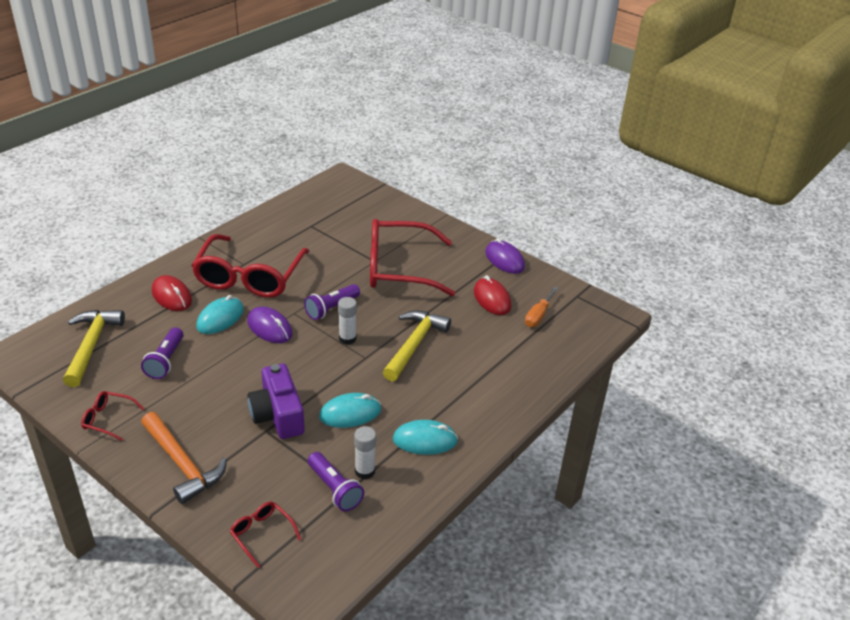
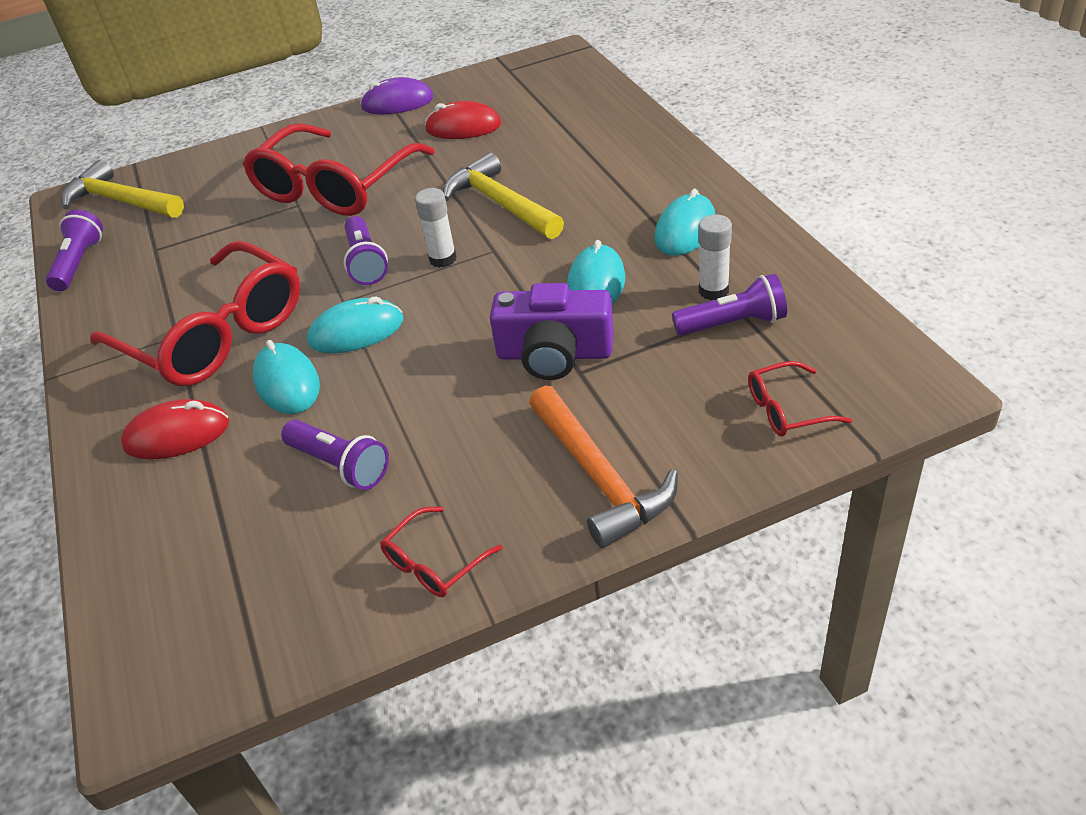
camera: 55 degrees left, 5 degrees up
(91, 345) = (217, 565): yellow hammer -> yellow hammer (120, 201)
(182, 464) = (599, 477): orange hammer -> orange hammer turned 75 degrees clockwise
(269, 328) = (356, 331): purple mouse -> turquoise mouse
(289, 205) = (79, 263): none -> purple flashlight
(538, 315) = (521, 102): orange screwdriver -> none

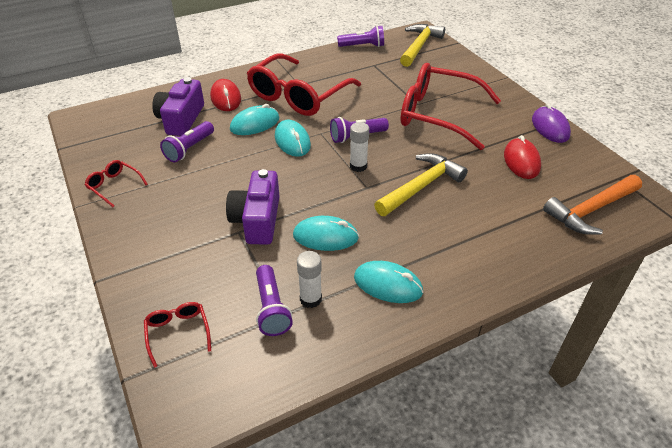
camera: 80 degrees right, 0 degrees up
(229, 495) = (181, 119): none -> purple camera
(599, 477) = (149, 242): orange hammer -> orange hammer (591, 210)

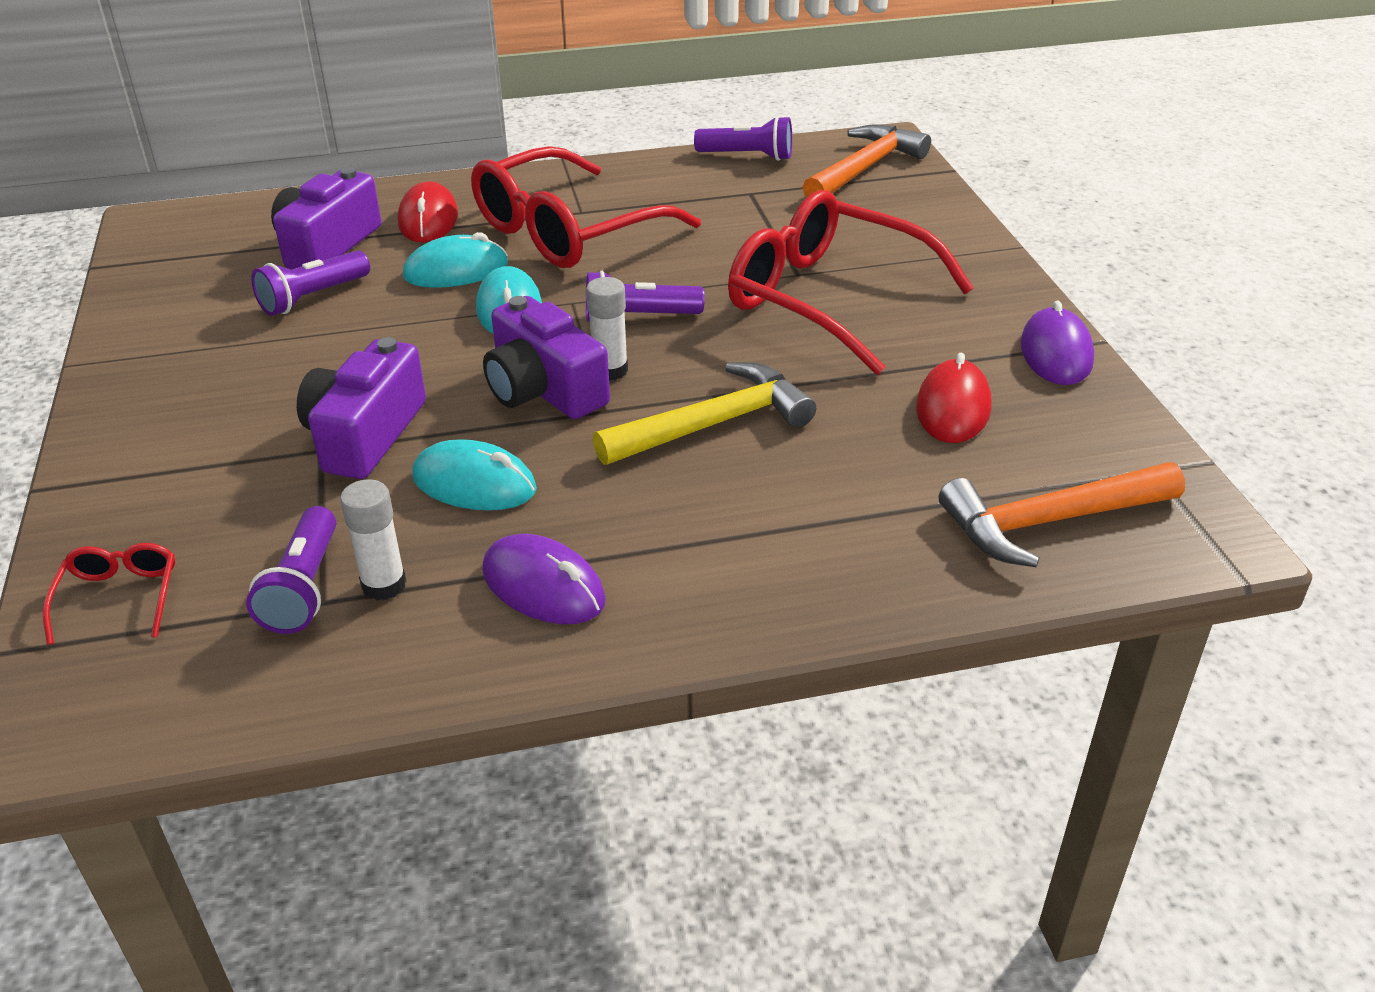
camera: 15 degrees right, 5 degrees down
(114, 186) = (148, 341): red glasses -> none
(332, 181) = (544, 389): none -> purple camera
(388, 285) = (543, 586): turquoise mouse -> purple mouse
(419, 46) = (864, 168): yellow hammer -> orange hammer

